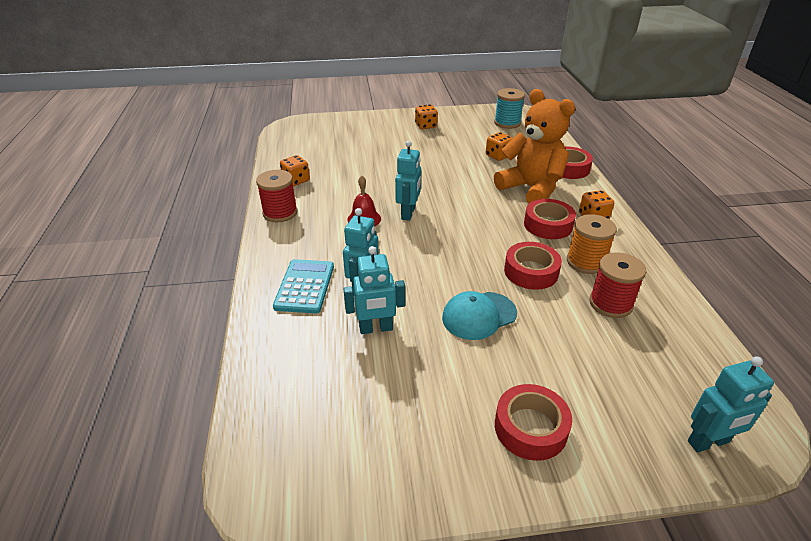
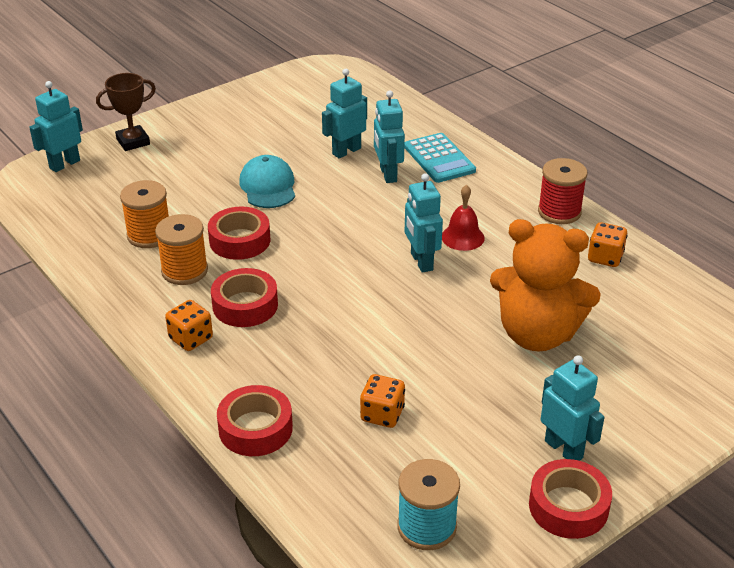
camera: 150 degrees right, 0 degrees up
(426, 126) = (564, 449): orange dice -> turquoise robot
(479, 315) = (268, 186): turquoise cap -> turquoise cap turned 45 degrees counterclockwise
(530, 428) = (192, 135): red tape -> red tape (568, 506)
(531, 189) = (293, 360): orange teddy bear -> orange teddy bear (537, 334)
(610, 303) = (149, 235): red spool -> orange spool
(612, 449) = (133, 141): none -> brown trophy

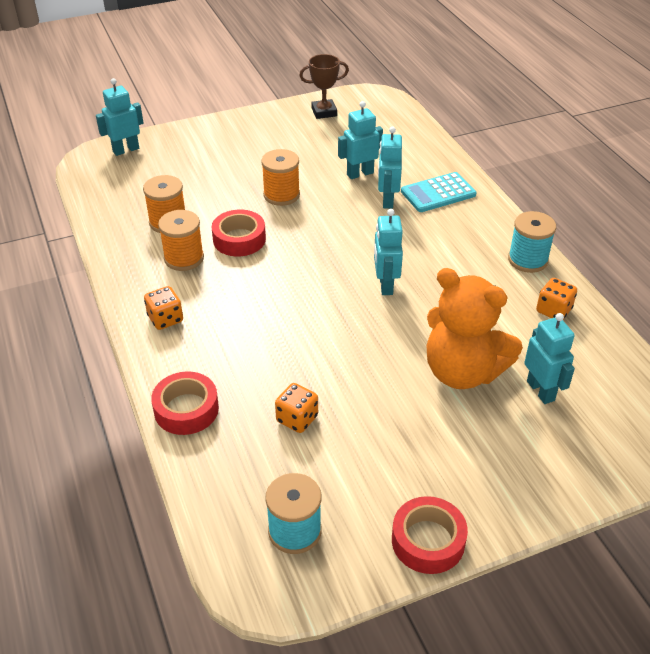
camera: 15 degrees right, 5 degrees up
(133, 141) = (187, 138): brown trophy -> brown trophy (324, 112)
(245, 305) = (221, 297): red tape -> none
(268, 186) = (281, 195): turquoise cap -> orange spool
(439, 159) = (438, 193): turquoise calculator -> turquoise calculator turned 75 degrees clockwise
(462, 237) = (431, 269): red bell -> none
(559, 212) = (527, 260): red spool -> turquoise spool
(564, 449) = (445, 485): turquoise robot -> turquoise robot (541, 391)

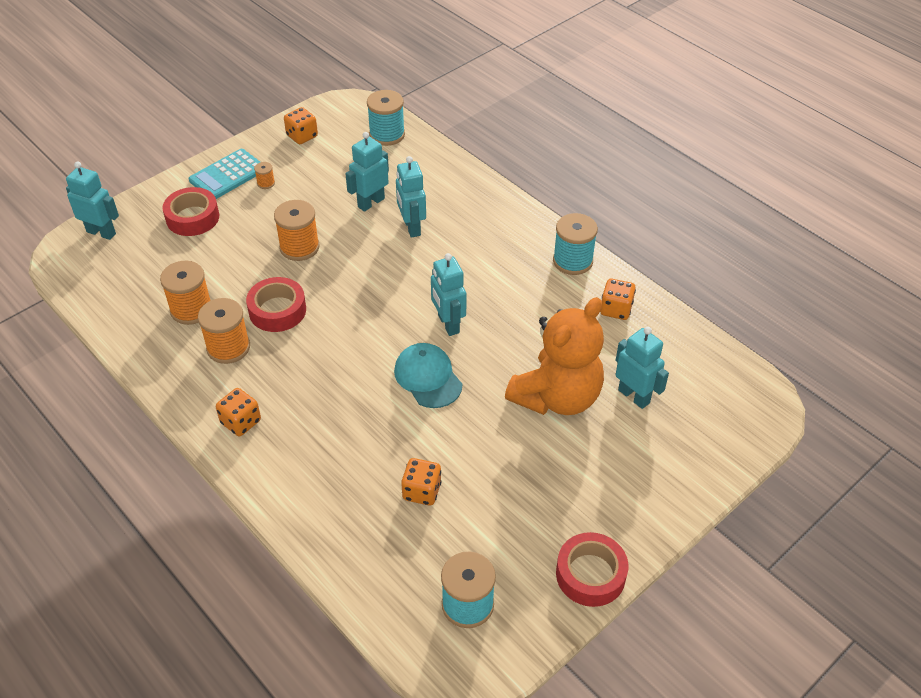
camera: 20 degrees left, 5 degrees up
(126, 150) = (101, 232): turquoise robot -> turquoise robot turned 75 degrees clockwise
(186, 409) = (308, 514): red tape -> red tape (192, 218)
(276, 141) = (266, 183): none -> orange spool
(324, 112) = (302, 136): brown trophy -> orange dice
(347, 324) = (428, 377): none -> turquoise cap
(398, 125) = (387, 134): none -> turquoise spool
(438, 193) = (459, 207): turquoise calculator -> turquoise calculator (227, 175)
(462, 372) = (557, 397): orange teddy bear -> orange teddy bear turned 60 degrees counterclockwise

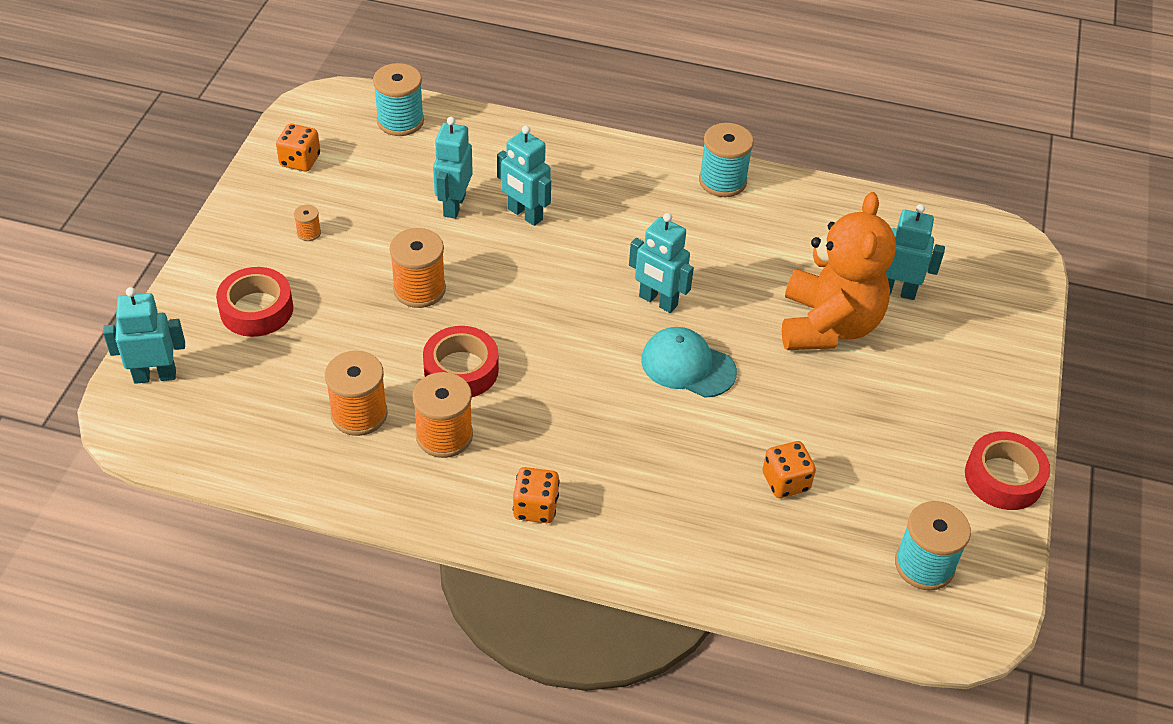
camera: 35 degrees left, 0 degrees up
(227, 175) = (251, 242): turquoise calculator -> none
(616, 309) = (806, 213): orange dice -> none

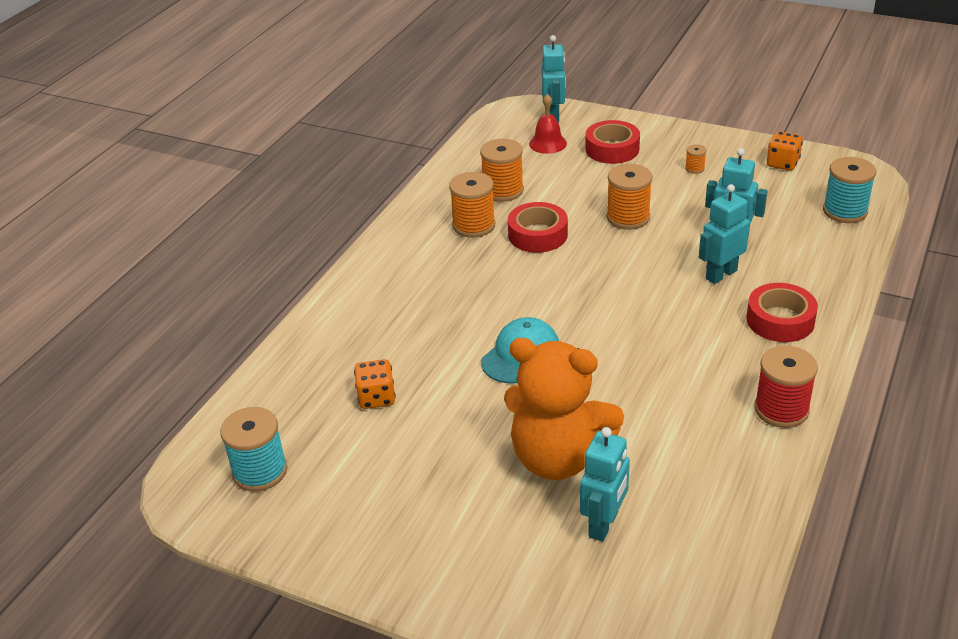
camera: 105 degrees right, 10 degrees down
(236, 376) = (548, 143): none -> red bell
(535, 507) = (395, 263): orange dice -> none
(658, 301) = (603, 344): turquoise robot -> none
(722, 181) = (781, 409): turquoise spool -> red spool
(1003, 478) = (332, 555): red tape -> red tape (780, 320)

